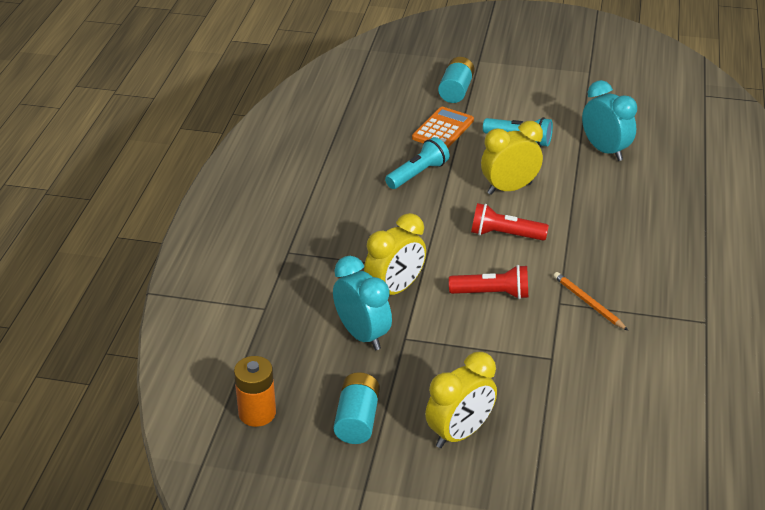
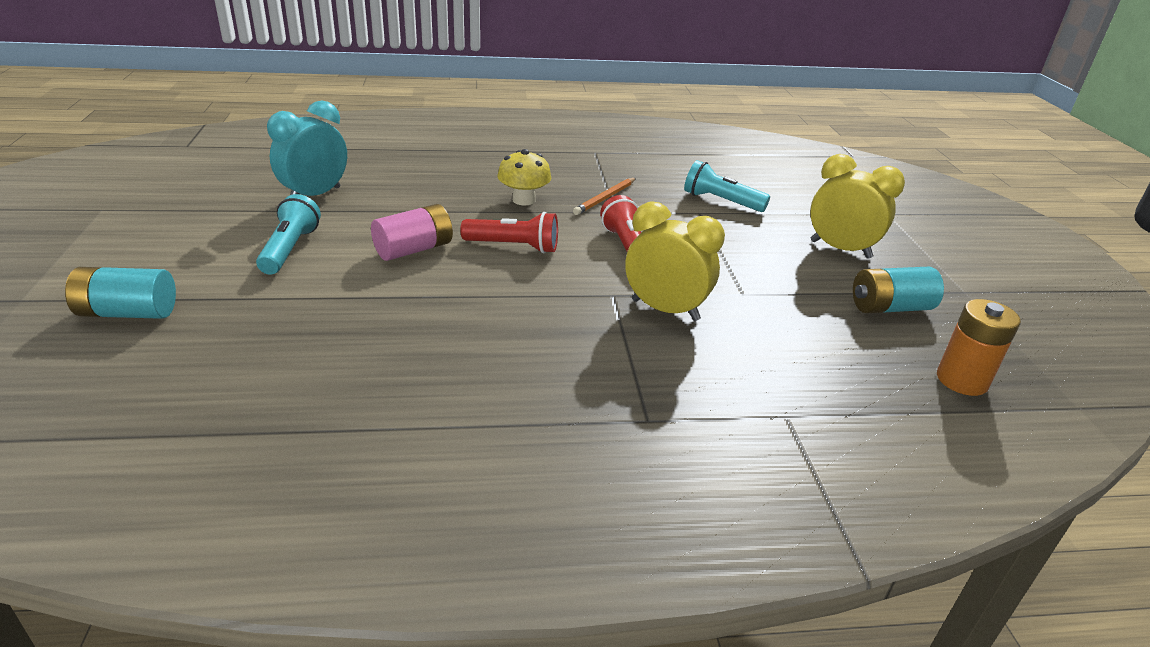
camera: 110 degrees left, 5 degrees down
(362, 335) = (764, 323): turquoise clock -> none
(418, 174) = (393, 322): turquoise flashlight -> turquoise flashlight (721, 201)
(443, 129) = (259, 313): orange calculator -> none
(504, 235) = (514, 246): red flashlight -> red flashlight turned 75 degrees counterclockwise
(509, 189) = (414, 249): yellow clock -> pink battery
(588, 253) = (523, 200): none -> yellow mushroom

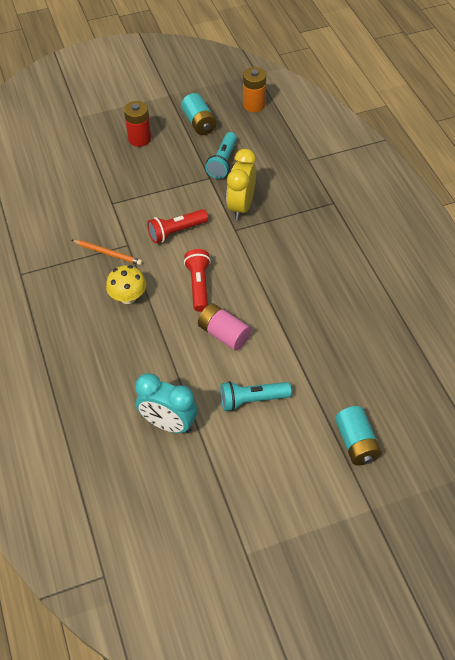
camera: 100 degrees left, 20 degrees up
(721, 201) = (90, 194): turquoise flashlight -> turquoise flashlight (223, 162)
(840, 249) = (139, 139): yellow clock -> red battery

